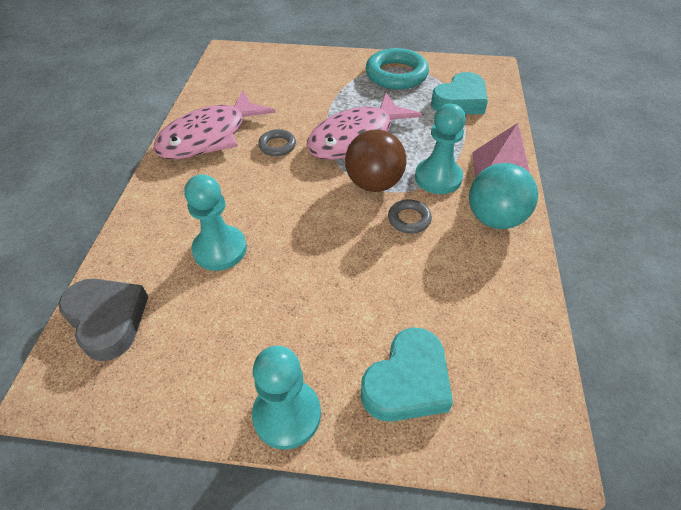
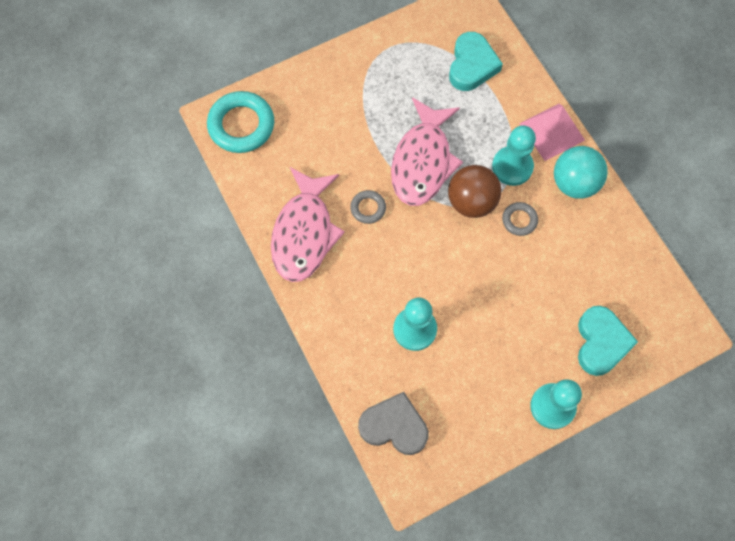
camera: 35 degrees left, 20 degrees up
(396, 74) = (396, 60): turquoise ring -> turquoise ring (241, 125)

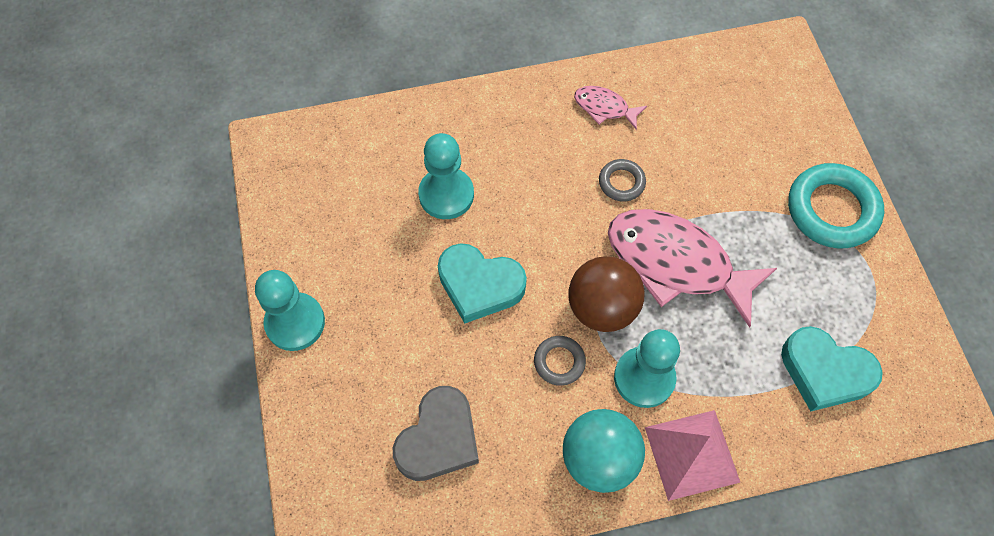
camera: 105 degrees right, 5 degrees down
(241, 125) = (767, 72): turquoise ring -> turquoise ring (832, 210)
(304, 233) = (604, 108): pink fish -> pink fish, size x0.47
(394, 426) = (339, 145): grey heart -> grey heart (439, 439)
(601, 342) = (354, 412): turquoise heart -> turquoise heart (479, 285)

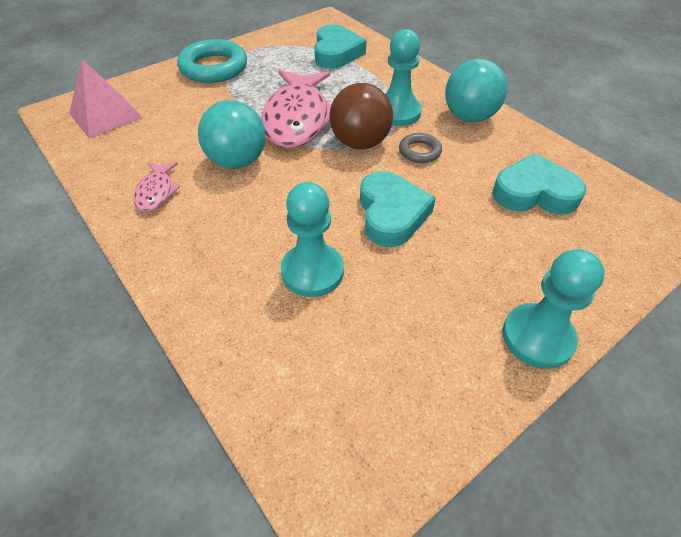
camera: 115 degrees left, 15 degrees down
(439, 439) = (534, 193): grey heart -> turquoise heart
(621, 182) = (237, 161): grey ring -> turquoise ball
(691, 454) = (430, 85): pink pyramid -> pink pyramid (106, 115)

